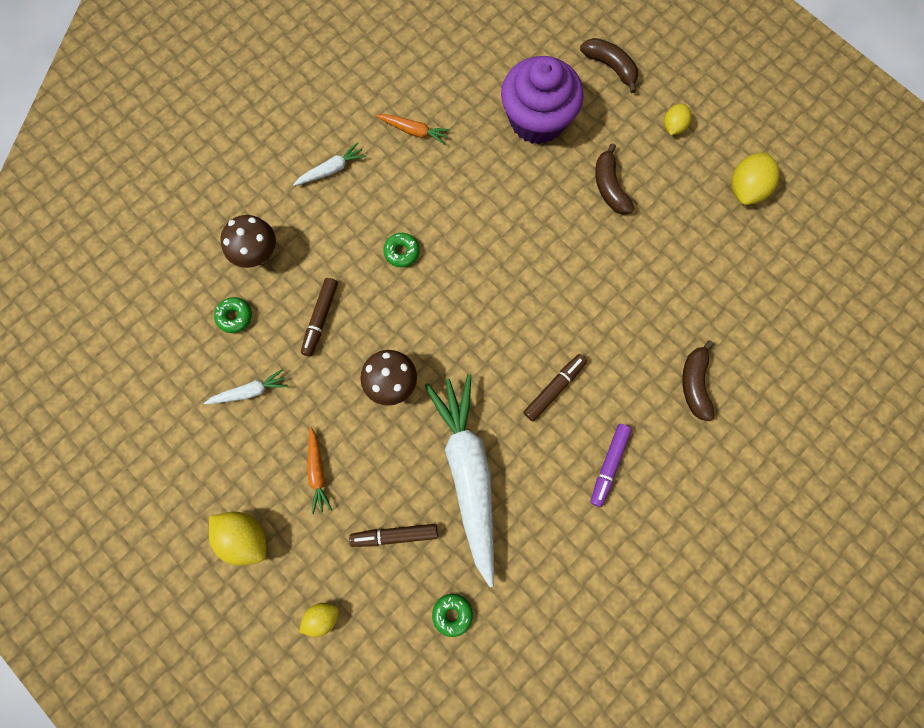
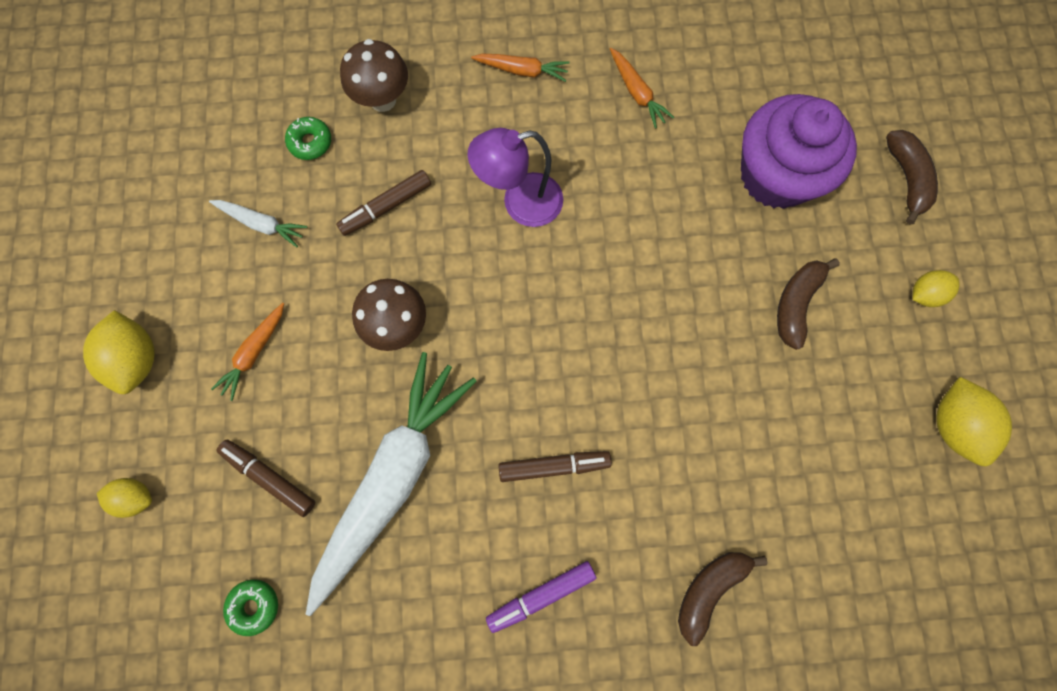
camera: 40 degrees right, 0 degrees up
(331, 169) = (522, 70): white carrot -> orange carrot
(402, 252) = (520, 203): green donut -> purple lamp
(746, 188) = (953, 425): yellow lemon -> yellow lemon turned 75 degrees counterclockwise

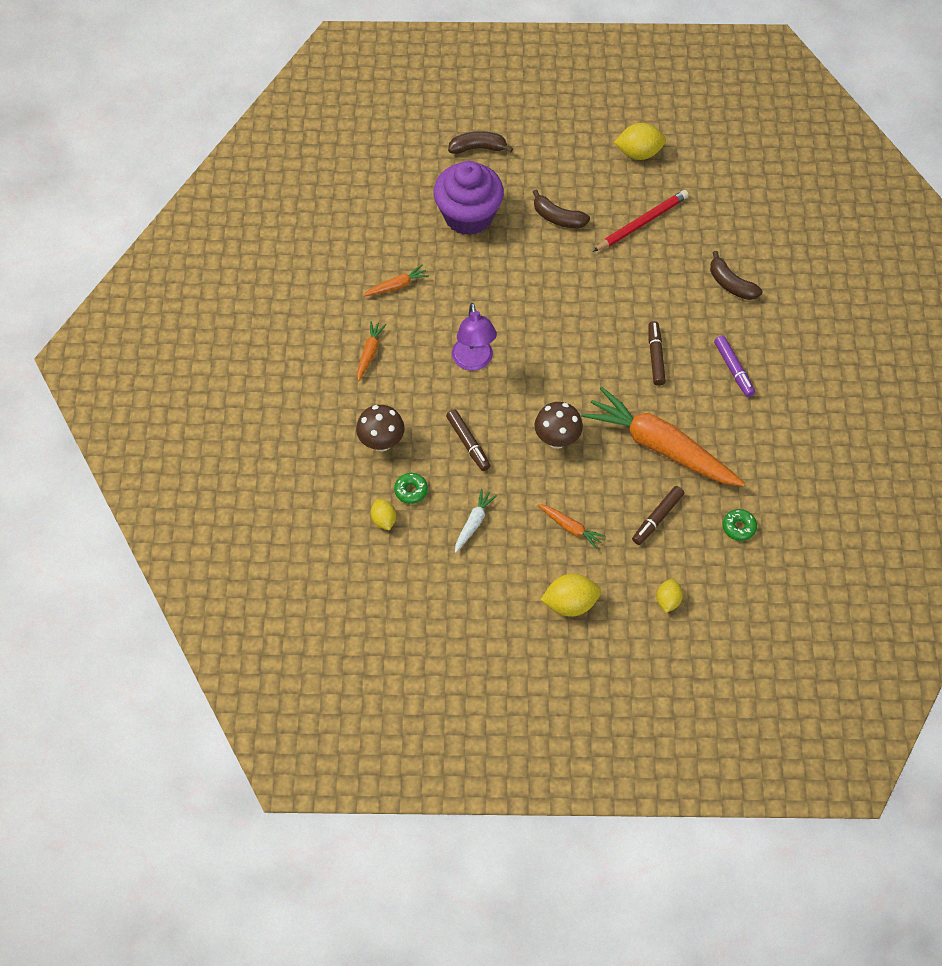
camera: 85 degrees left, 15 degrees down
(392, 478) = (660, 446): white carrot -> orange carrot
(809, 435) = (642, 223): none -> red pencil
(925, 294) = (556, 152): yellow lemon -> yellow lemon (384, 520)

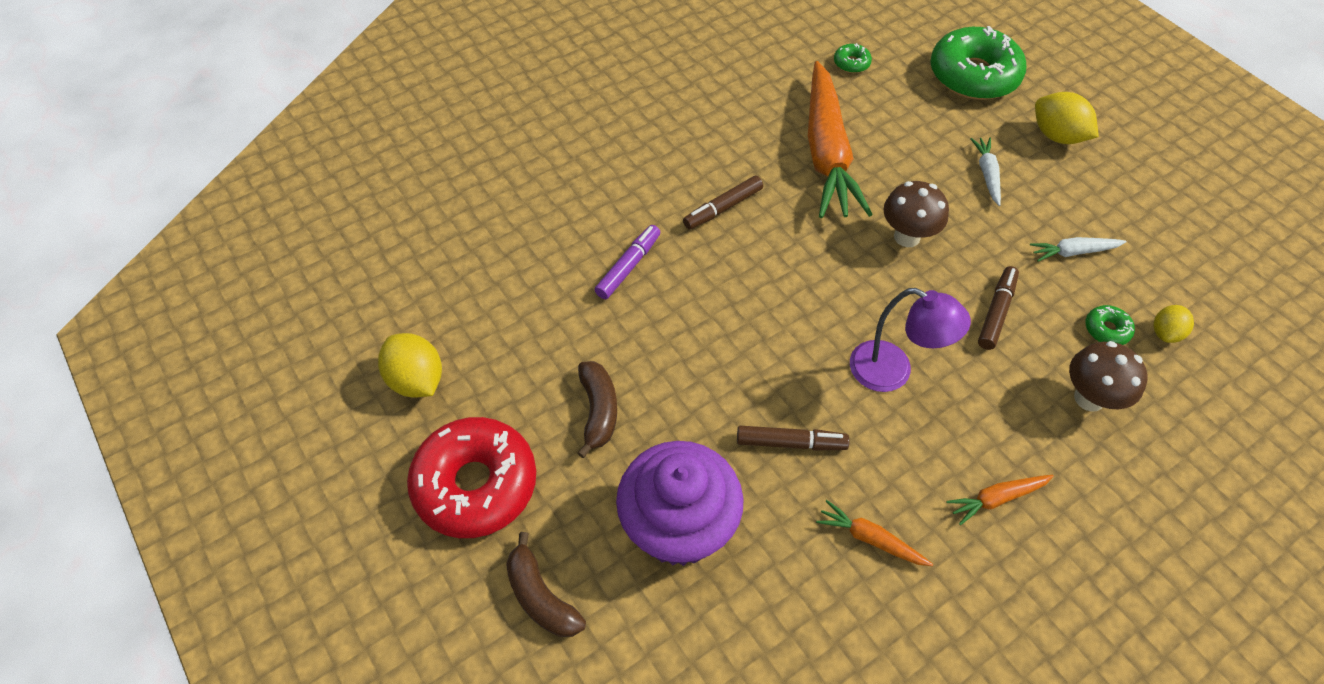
camera: 125 degrees left, 5 degrees down
(474, 361) = (893, 372): purple lamp -> purple lamp turned 75 degrees clockwise
(556, 150) = (476, 484): none -> red donut
(570, 528) = (987, 174): orange carrot -> white carrot
(642, 223) = (538, 315): red pencil -> none
(657, 518) = (905, 119): brown marker -> brown marker (791, 443)
(668, 600) = (973, 75): yellow lemon -> green donut
(731, 284) = (567, 191): brown banana -> none
(733, 369) = (680, 141): purple marker -> purple marker (628, 266)

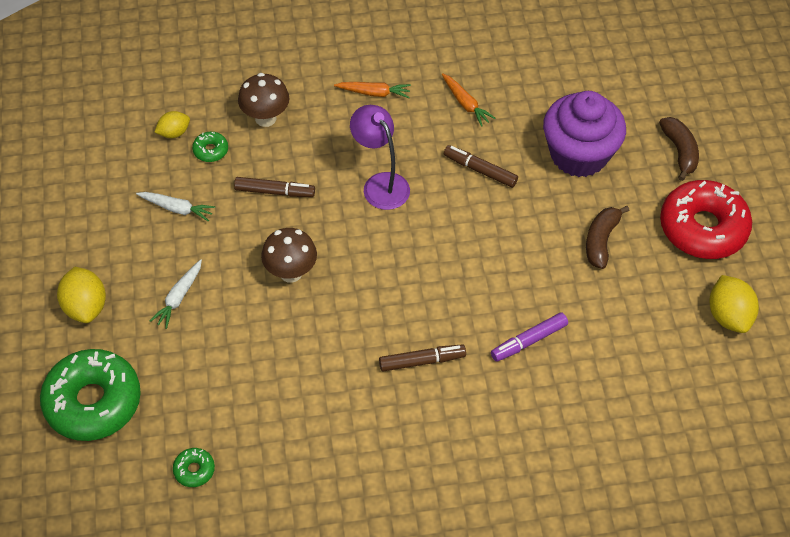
camera: 155 degrees left, 0 degrees up
(827, 153) = (295, 377): orange carrot -> none
(996, 312) = (274, 192): brown marker -> brown marker turned 135 degrees counterclockwise

